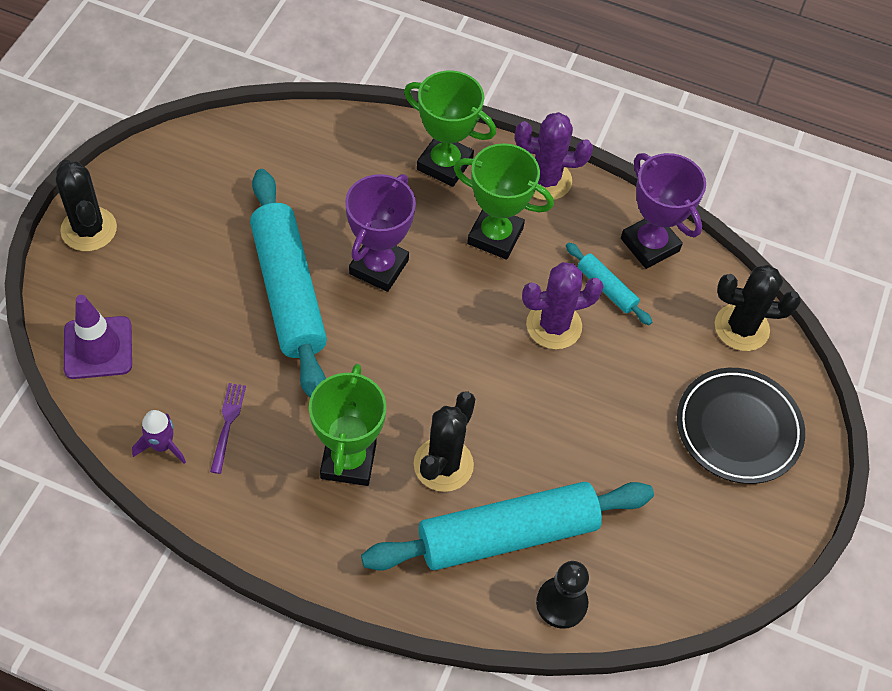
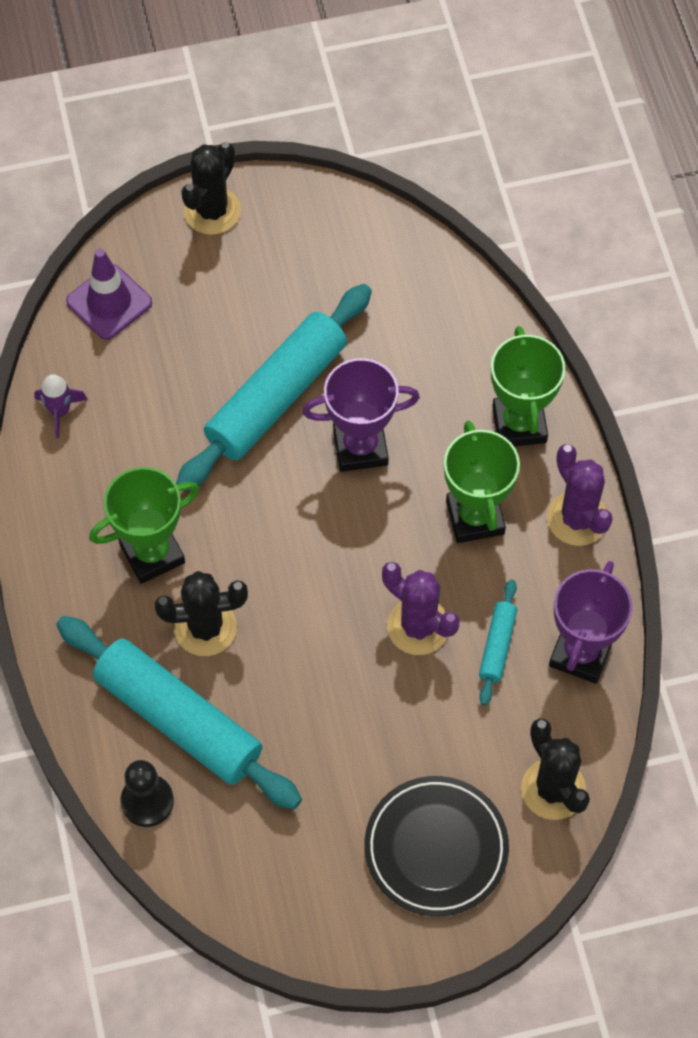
camera: 60 degrees right, 5 degrees up
(227, 424) = (115, 443): purple fork -> none

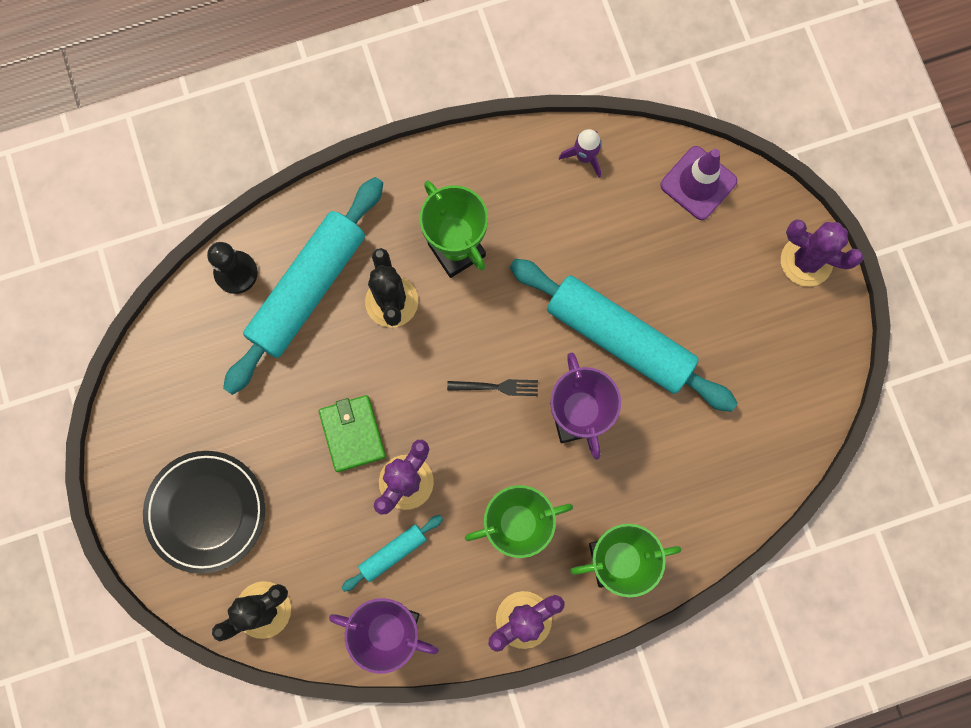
camera: 85 degrees right, 15 degrees up
(212, 211) = (806, 261): black cactus -> purple cactus
(318, 524) = (496, 387): none -> black fork
(358, 680) = (352, 434): none -> green wallet
(497, 646) = (393, 553): turquoise rolling pin -> turquoise rolling pin turned 45 degrees counterclockwise

